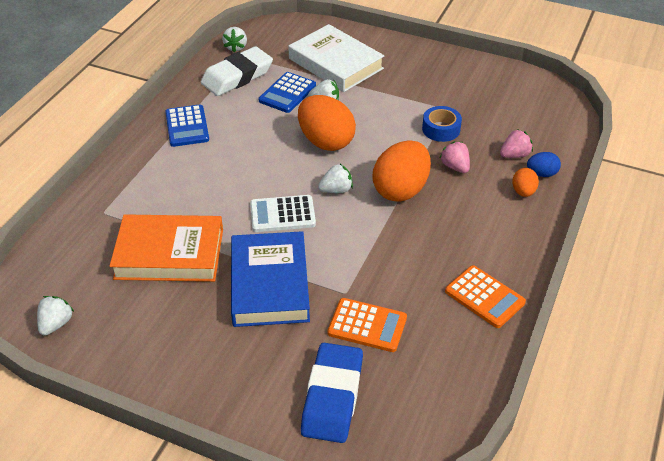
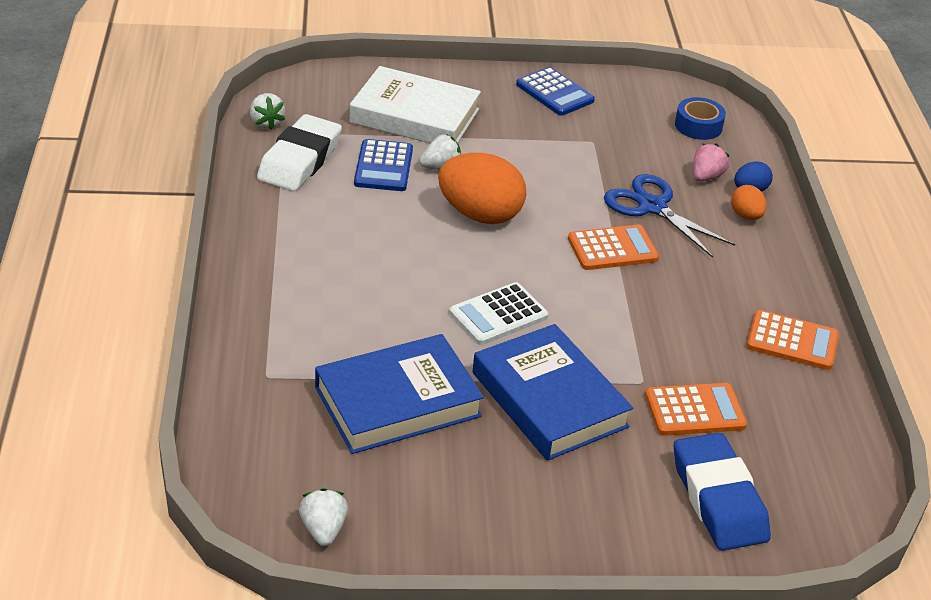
camera: 30 degrees left, 5 degrees down
(169, 254) = (397, 401): orange book -> blue book
(187, 126) = (286, 239): blue calculator -> blue calculator (554, 93)
(336, 190) = (539, 269): white strawberry -> none
(401, 190) = (612, 249): orange egg -> orange calculator
(441, 129) = (603, 167): blue tape -> blue tape (698, 126)
(455, 167) = (652, 207): pink strawberry -> blue scissors

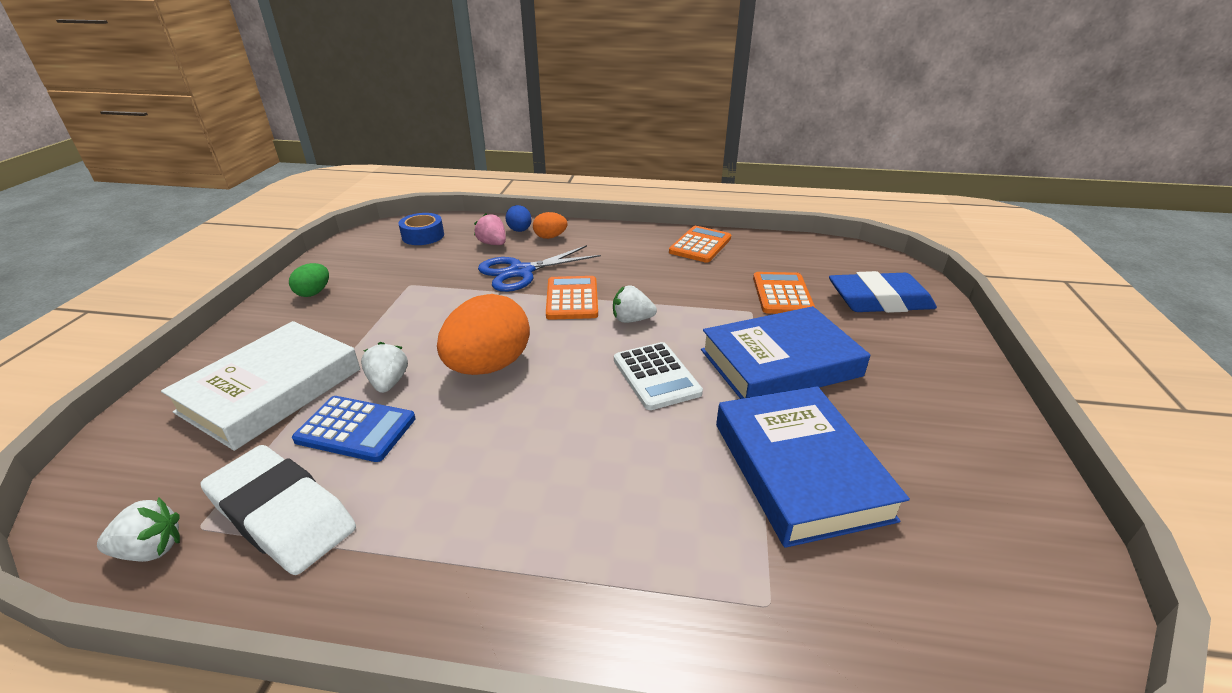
camera: 75 degrees left, 5 degrees down
(323, 529) = (1041, 565): white strawberry -> white strawberry (632, 320)
(554, 93) = (314, 293): blue calculator -> green egg

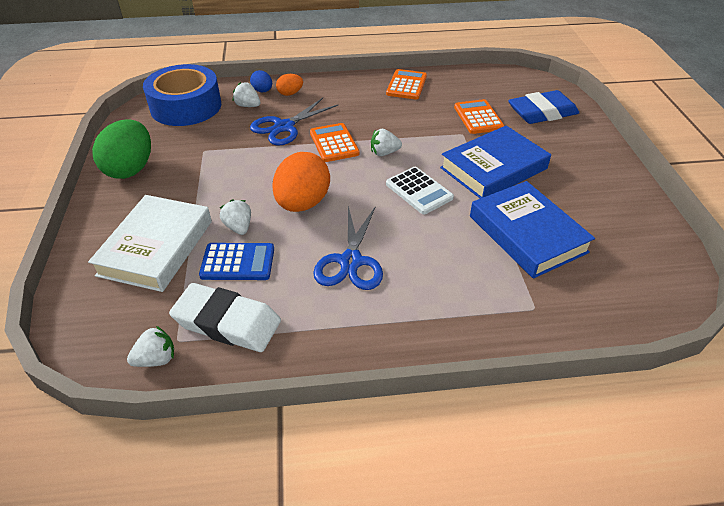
camera: 15 degrees left, 10 degrees up
(314, 293) = (130, 169): green egg -> green egg, size x2.05
(423, 236) = (186, 106): blue tape -> blue tape, size x2.06
(493, 244) = (248, 106): pink strawberry -> white strawberry
(507, 459) = (350, 261): none -> blue scissors

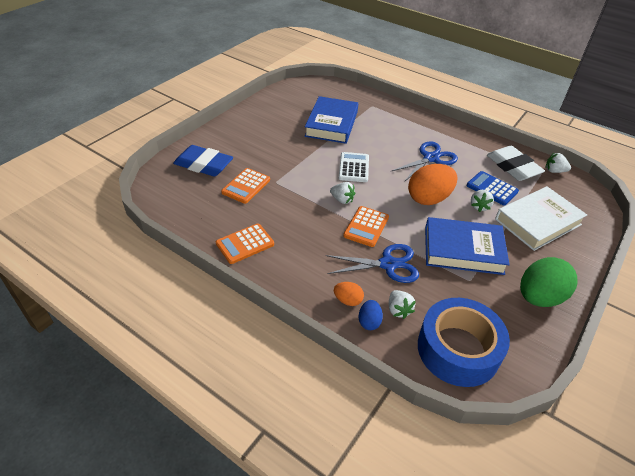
camera: 140 degrees left, 0 degrees up
(493, 168) = (294, 155): blue book -> blue book (463, 250)

